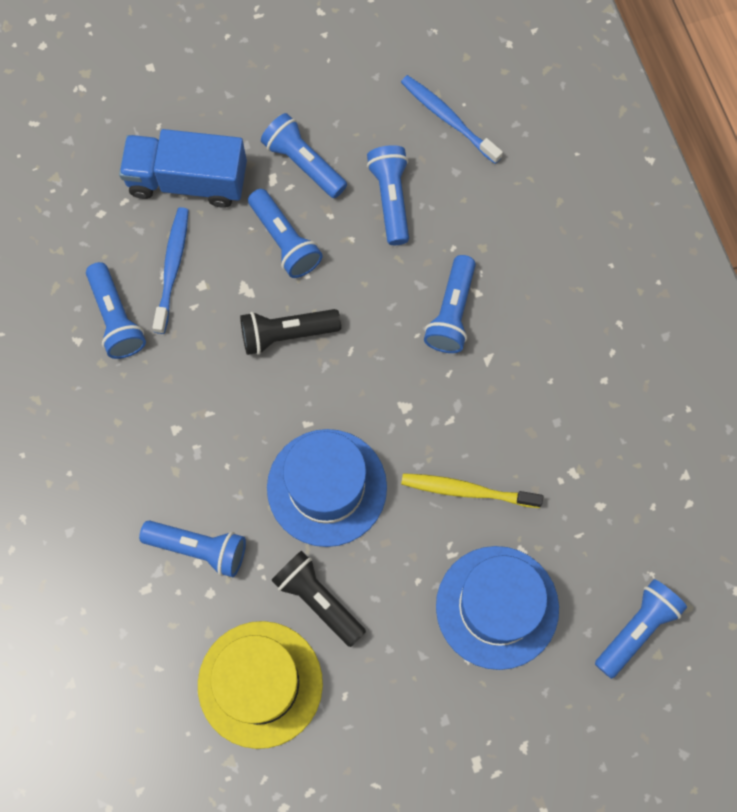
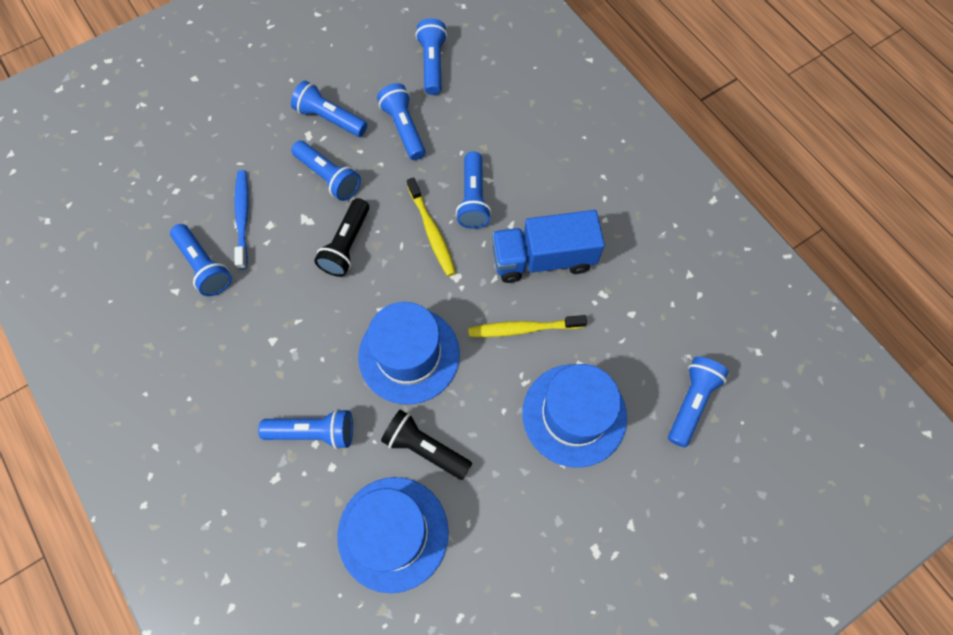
camera: 15 degrees left, 5 degrees down
(187, 180) = (241, 151): blue truck -> blue truck (543, 258)
(260, 684) = (393, 533): yellow hat -> blue hat
(286, 334) = (347, 245): black flashlight -> black flashlight turned 45 degrees counterclockwise
(391, 343) = (432, 232): none -> yellow toothbrush
(448, 118) = (432, 64): blue toothbrush -> blue flashlight

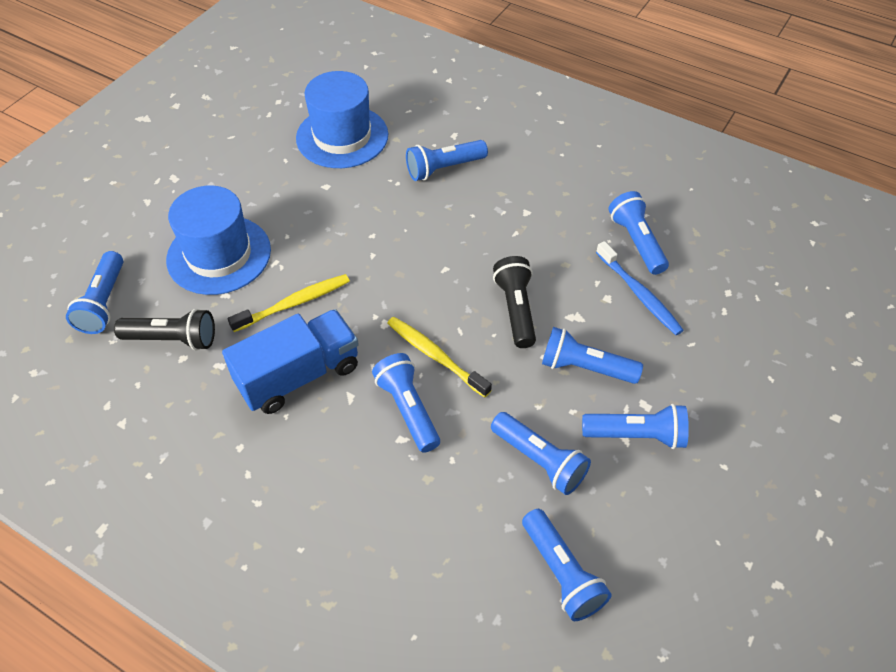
camera: 155 degrees right, 15 degrees down
(204, 266) = (636, 242): blue flashlight -> blue flashlight turned 45 degrees clockwise
(409, 355) = (395, 244): blue hat -> none
(425, 448) = (344, 189): black flashlight -> black flashlight (172, 339)

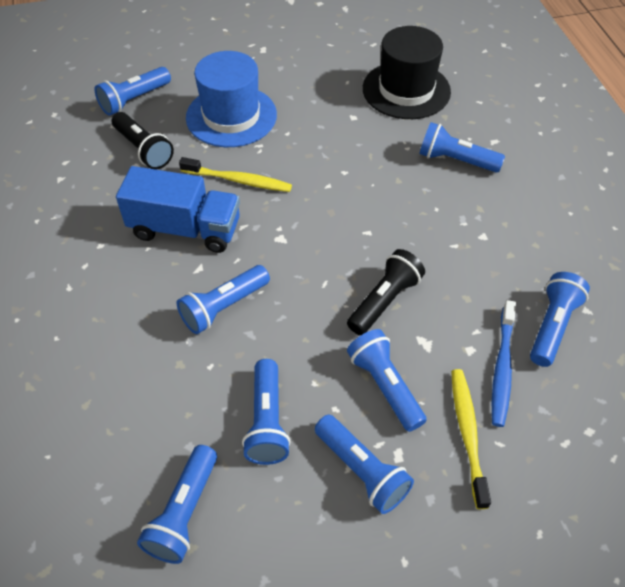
camera: 45 degrees right, 0 degrees up
(342, 136) = (406, 90): blue hat -> black hat
(408, 409) = (224, 307): blue flashlight -> blue flashlight turned 150 degrees counterclockwise
(435, 356) = (286, 287): yellow toothbrush -> yellow toothbrush (467, 433)

